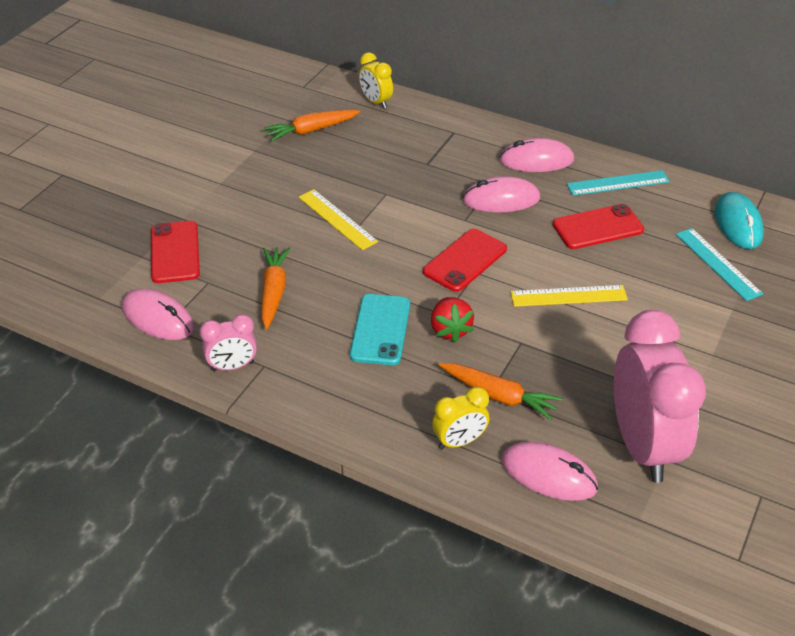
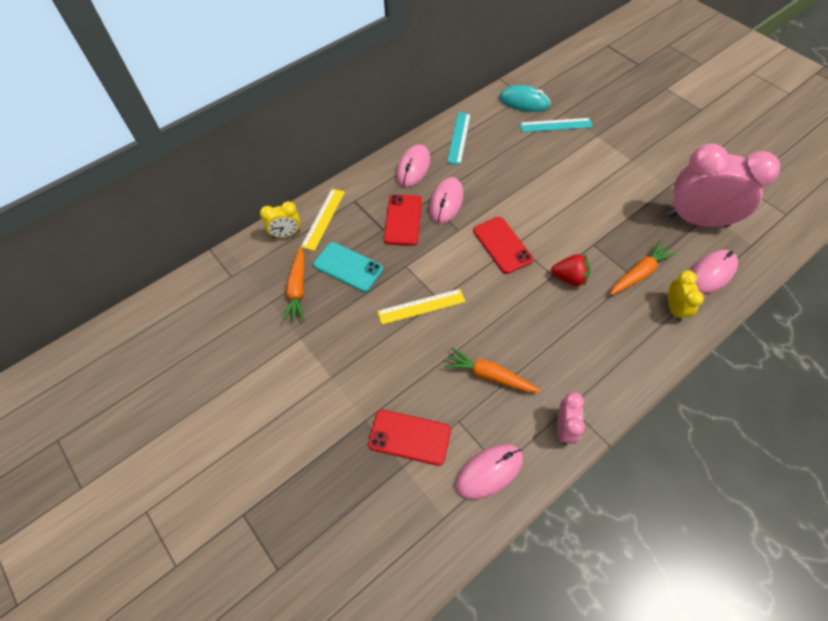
camera: 65 degrees left, 15 degrees up
(380, 330) = (556, 318): turquoise phone -> turquoise phone (348, 267)
(568, 296) = (558, 204): yellow ruler -> yellow ruler (323, 219)
(597, 227) = (498, 164): red phone -> red phone (403, 220)

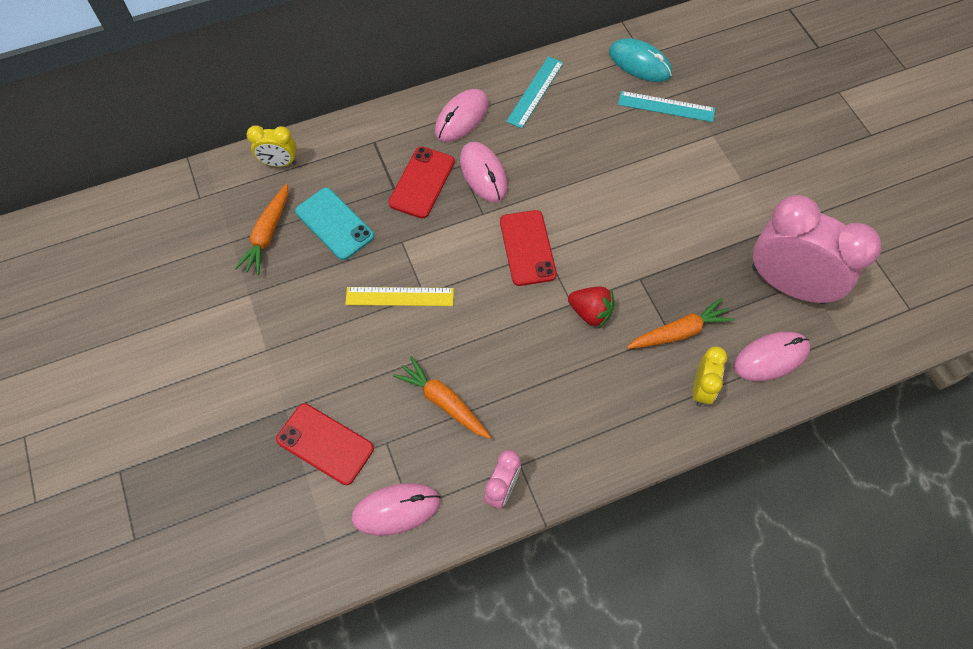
camera: 15 degrees right, 5 degrees up
(323, 219) = (329, 155): yellow ruler -> none
(446, 202) = (483, 174): pink mouse -> pink mouse turned 60 degrees counterclockwise

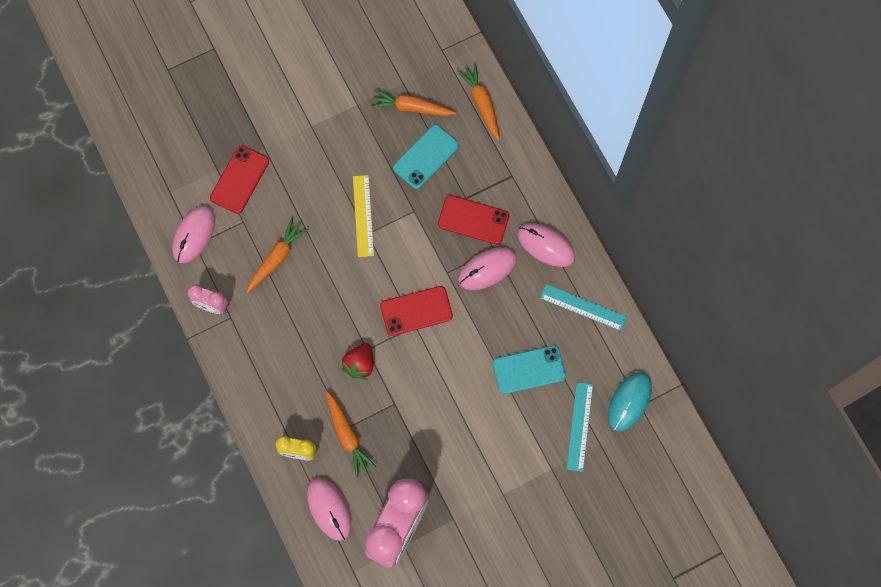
camera: 85 degrees right, 10 degrees up
(279, 163) = (481, 104): yellow clock -> orange carrot
(396, 509) = (194, 235): pink mouse -> pink mouse turned 45 degrees clockwise
(602, 145) = (529, 369): none -> turquoise phone

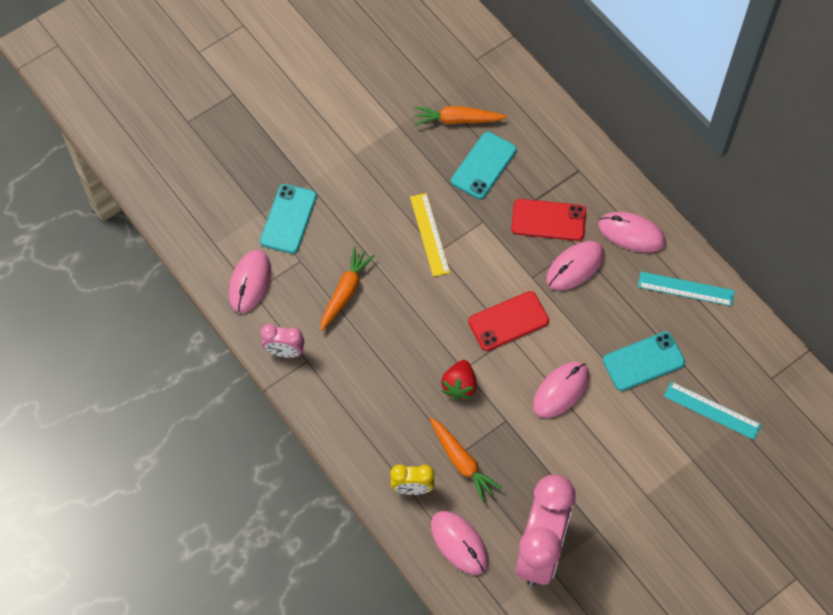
camera: 10 degrees left, 10 degrees down
(239, 179) = (288, 219): red phone -> turquoise phone
(449, 384) = (561, 390): none -> pink mouse
(481, 104) = (530, 105): orange carrot -> none
(579, 426) = (712, 410): turquoise ruler -> turquoise ruler turned 60 degrees counterclockwise
(629, 401) = (759, 376): turquoise mouse -> none

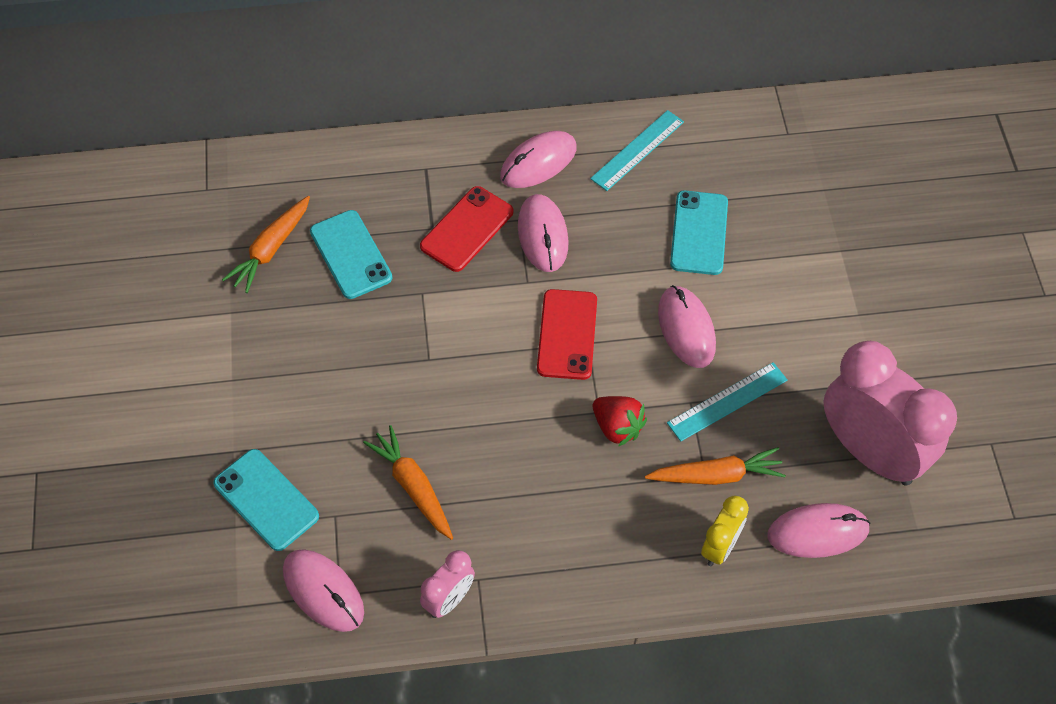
camera: 60 degrees left, 5 degrees down
(429, 234) = (400, 356): yellow ruler -> none
(712, 410) = (794, 203): turquoise ruler -> turquoise ruler (727, 401)

